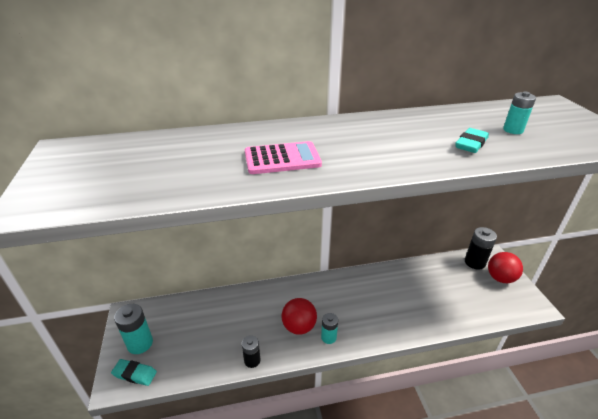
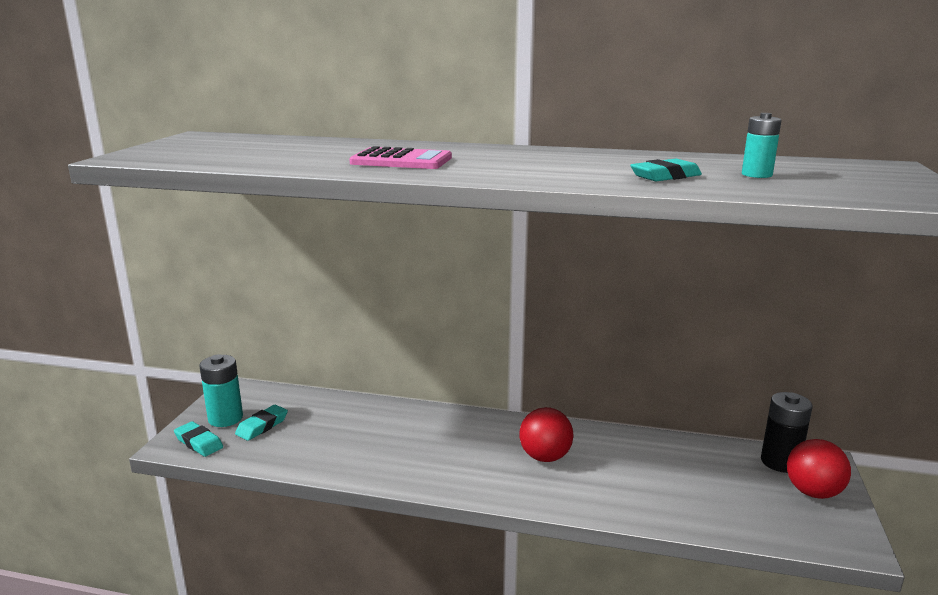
camera: 25 degrees right, 15 degrees down
(172, 341) = (262, 426): none -> turquoise eraser
(252, 360) = (340, 471): black battery -> none
(299, 327) = (428, 457): red ball -> red ball (545, 457)
(328, 337) = (460, 479): turquoise battery -> none

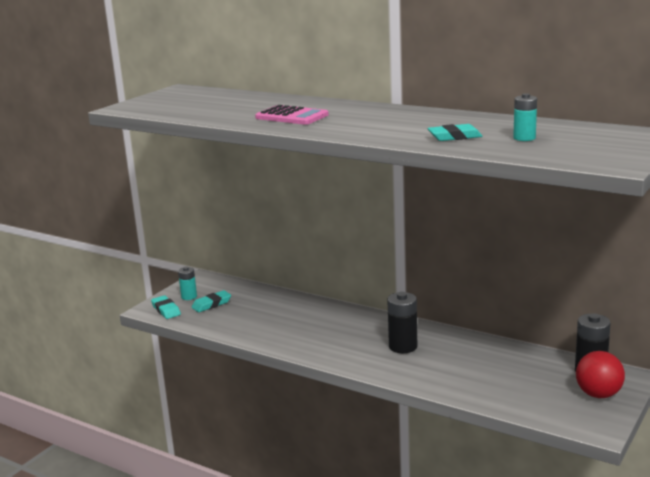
camera: 20 degrees right, 0 degrees up
(225, 418) = (189, 297): turquoise battery -> turquoise battery, size x0.63
(545, 457) = (403, 346): red ball -> black battery

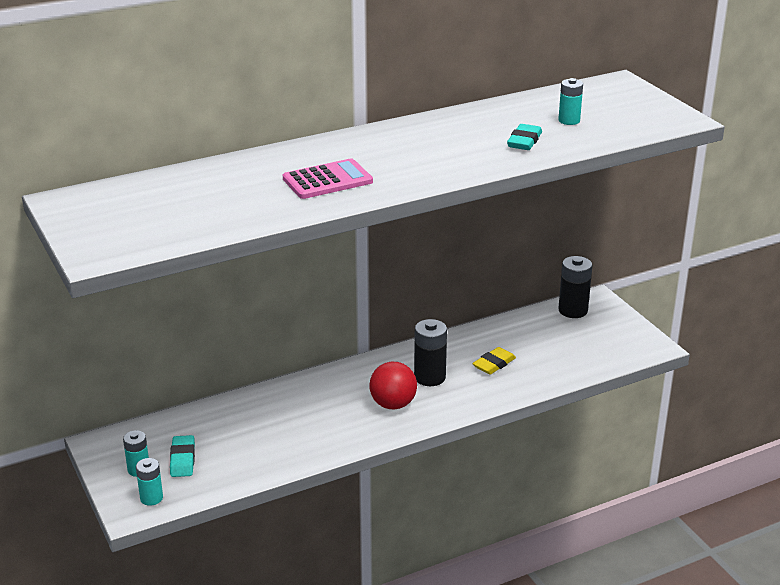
camera: 60 degrees left, 10 degrees up
(166, 310) = (151, 498): turquoise eraser -> turquoise battery
(457, 364) = (494, 364): none -> yellow eraser
(598, 394) = (608, 323): red ball -> red ball (393, 404)

